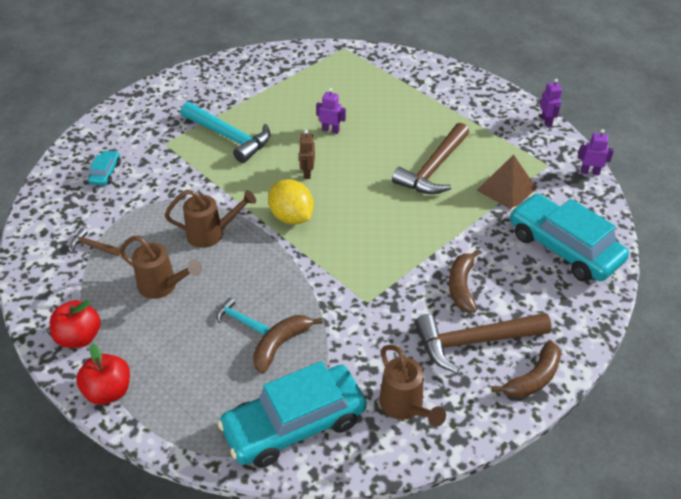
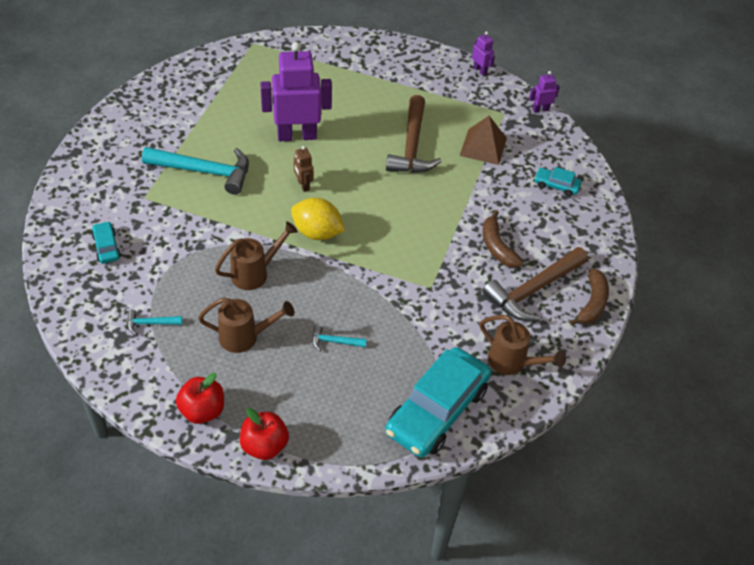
camera: 30 degrees left, 5 degrees up
(93, 246) = (150, 323): brown hammer -> turquoise hammer
(280, 345) = (383, 350): brown banana -> none
(330, 130) = (297, 135): purple robot -> purple robot, size x2.25
(563, 248) = (556, 185): turquoise car -> turquoise car, size x0.44

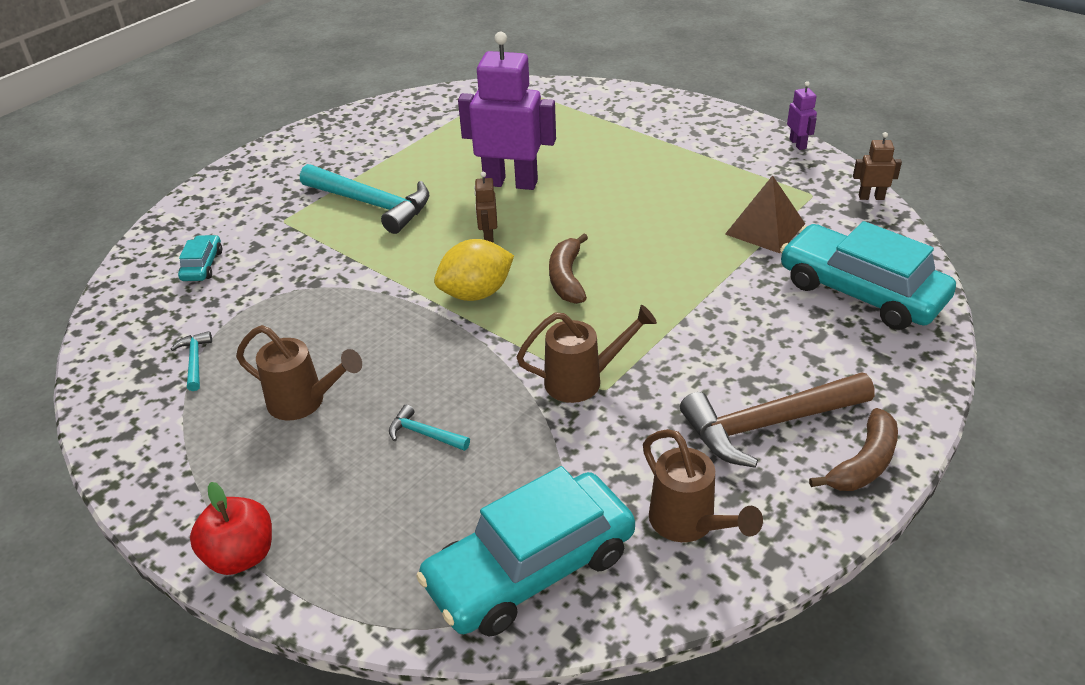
camera: 25 degrees right, 10 degrees down
(150, 323) = (195, 361): turquoise hammer -> turquoise hammer turned 60 degrees clockwise
(202, 411) = (187, 485): red apple -> none
(255, 273) = (366, 326): brown watering can -> brown watering can (583, 380)
(317, 232) = (476, 293): yellow lemon -> yellow lemon turned 75 degrees counterclockwise
(412, 146) = (661, 214): brown hammer -> none
(497, 247) = (733, 355): brown banana -> brown banana (567, 278)
(540, 109) = (871, 197): purple robot -> brown robot
(556, 185) = (861, 291): turquoise car -> turquoise car, size x2.27

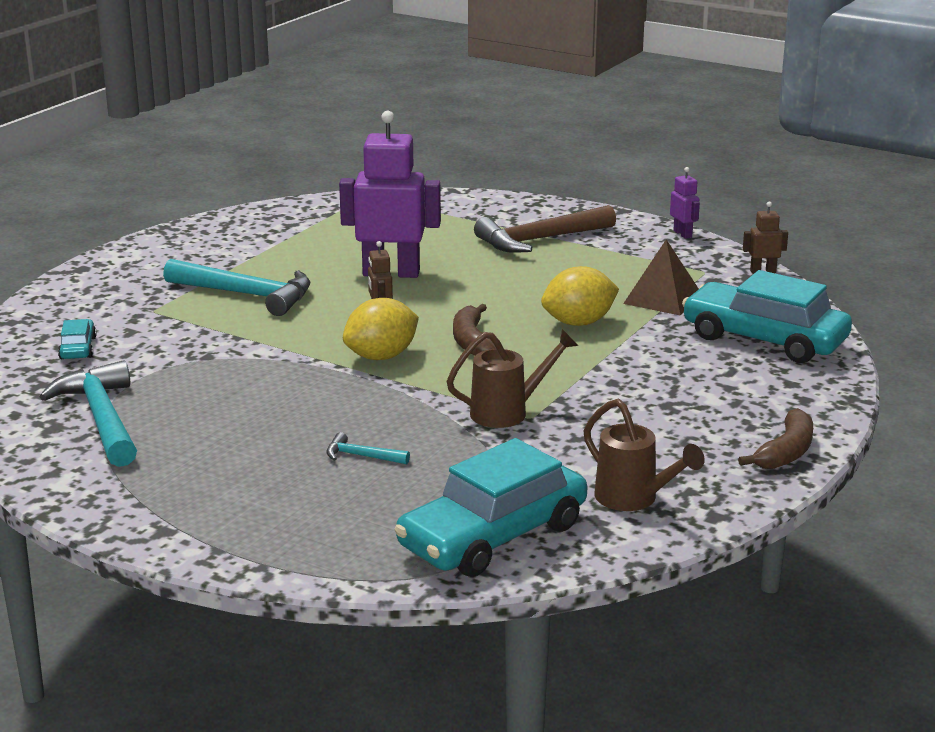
camera: 10 degrees left, 15 degrees down
(195, 361) = (101, 418): turquoise hammer -> turquoise hammer, size x2.22
(241, 555) = (208, 545): red apple -> none
(304, 402) = (231, 441): brown watering can -> none
(676, 258) = (578, 323): none -> yellow lemon
(768, 424) = (693, 432): brown hammer -> brown hammer (540, 240)

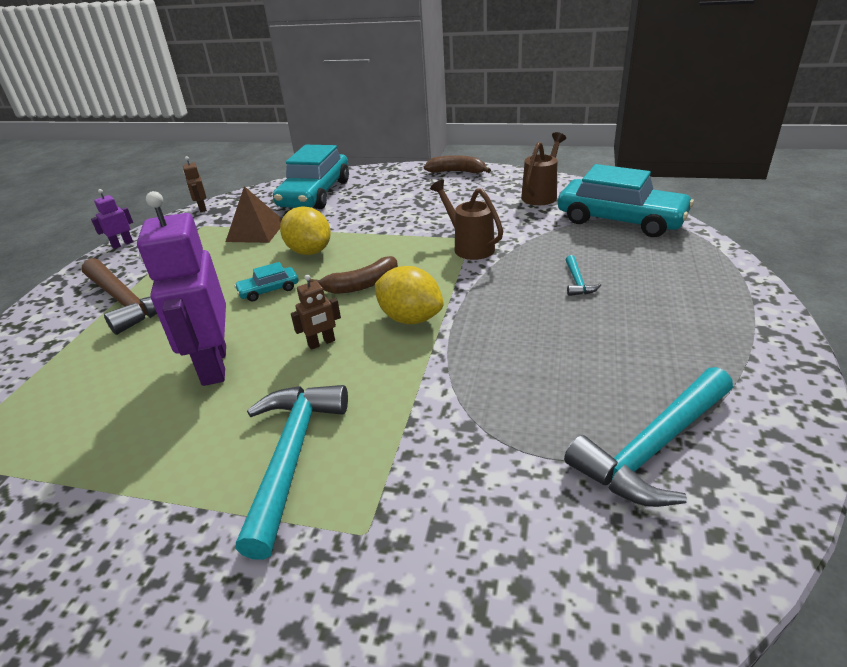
camera: 105 degrees left, 10 degrees up
(78, 348) = (514, 563): turquoise car -> turquoise car (269, 290)

